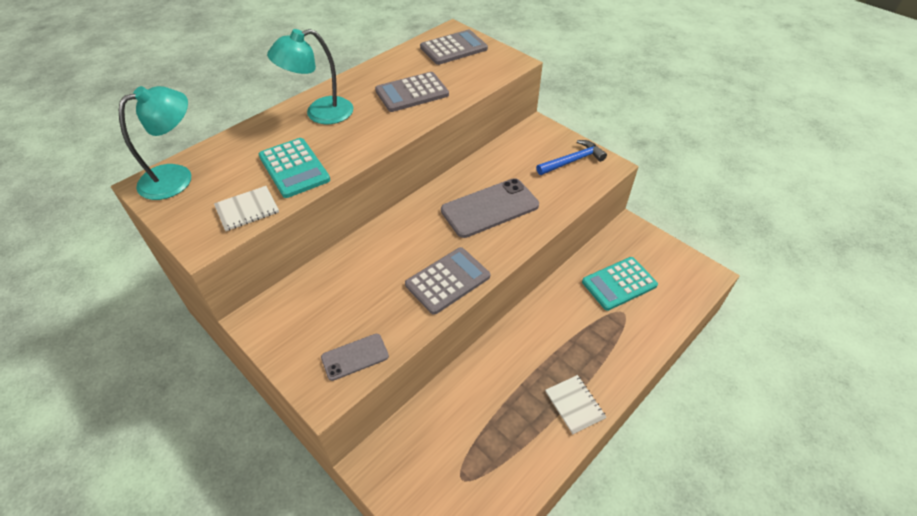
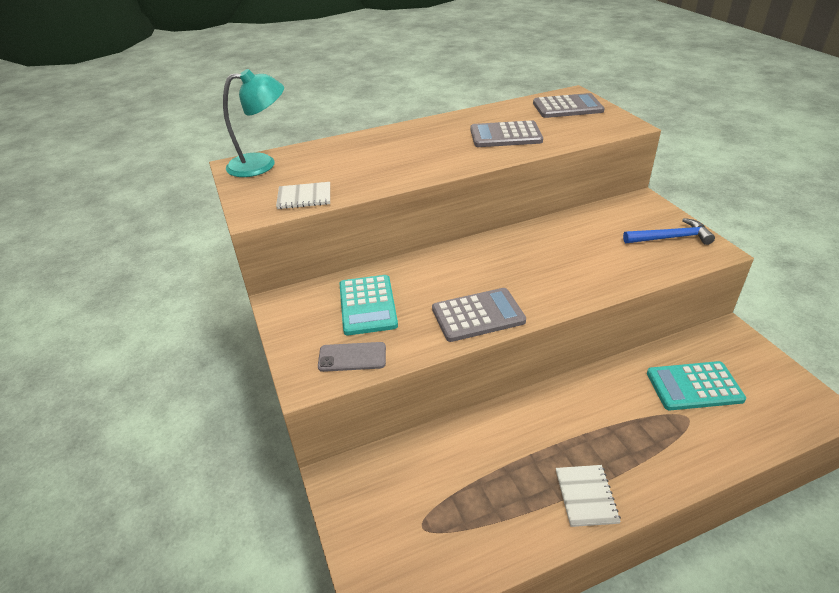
camera: 25 degrees right, 10 degrees down
(294, 168) = (362, 174): turquoise calculator -> turquoise calculator (367, 305)
(320, 113) = (409, 138): turquoise lamp -> none
(490, 208) = (554, 262): grey phone -> none

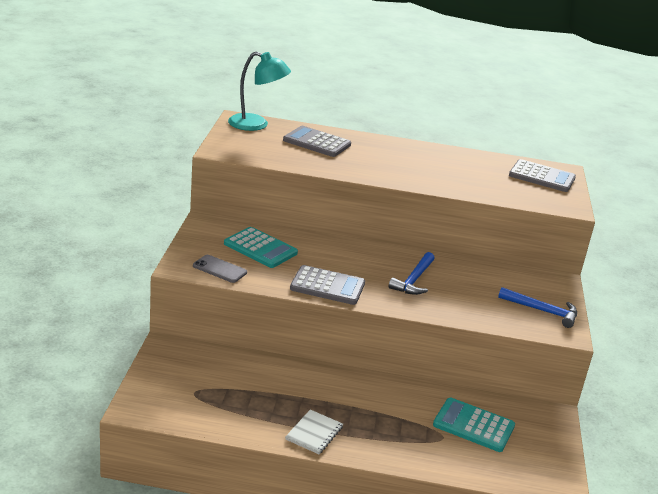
camera: 25 degrees right, 10 degrees down
(304, 197) = (261, 155): white notebook -> none
(367, 305) = (260, 248): turquoise calculator -> turquoise calculator turned 75 degrees counterclockwise
(505, 135) = (457, 175): grey calculator -> grey calculator (317, 142)
(541, 263) = (414, 280): none -> blue hammer

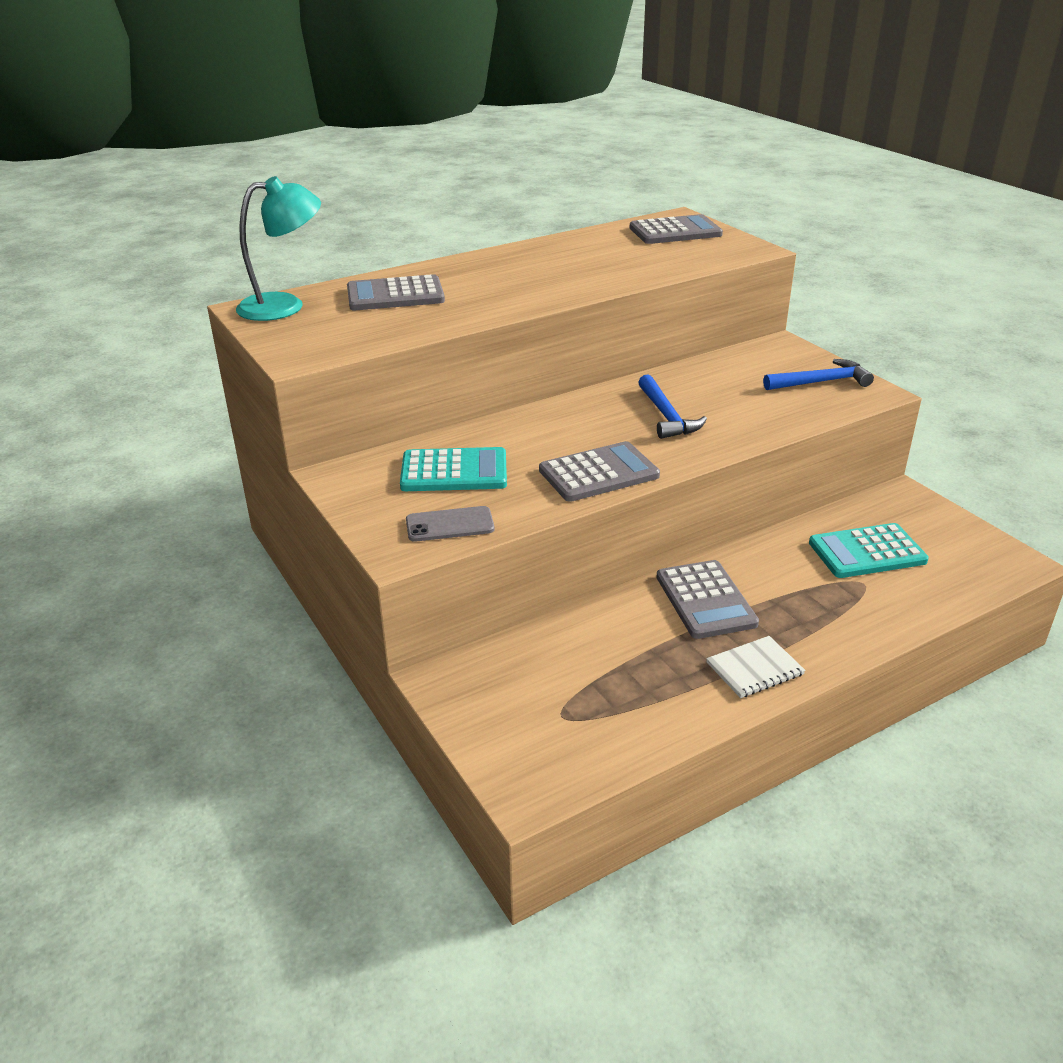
camera: 35 degrees left, 5 degrees up
(314, 433) = (754, 668): white notebook -> white notebook turned 75 degrees clockwise
(341, 391) = (705, 600): none -> grey calculator

